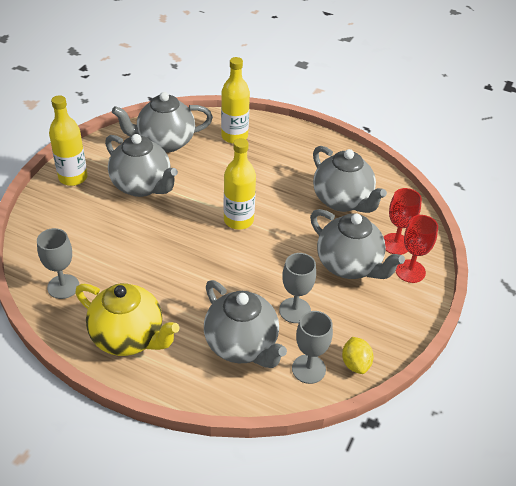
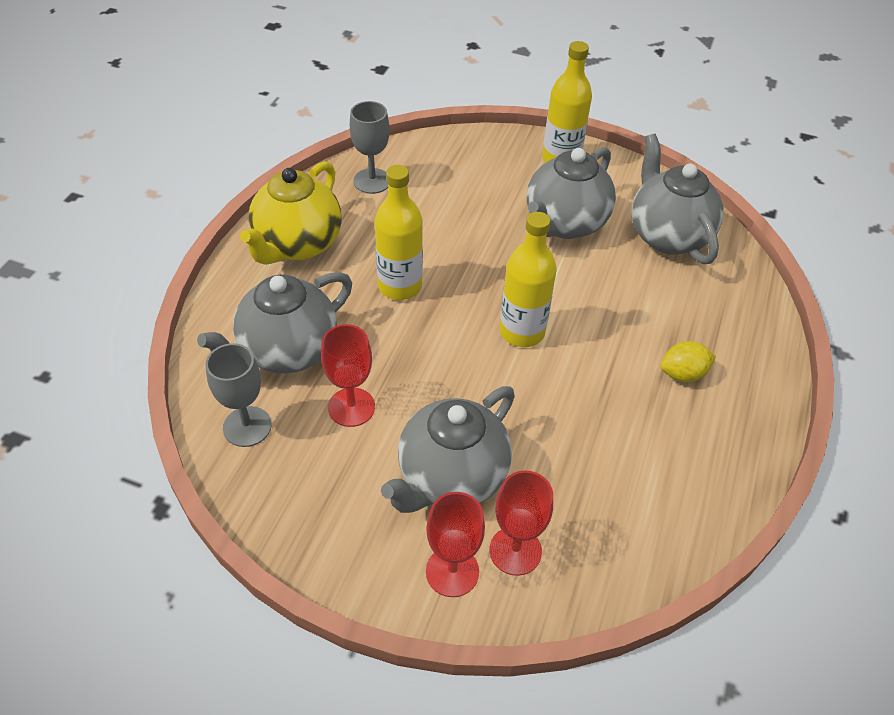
camera: 85 degrees right, 5 degrees up
(234, 136) = (717, 313): yellow bottle -> yellow bottle (400, 286)
(294, 310) = (351, 407): grey goblet -> red goblet
(342, 201) = (605, 468): grey teapot -> none
(355, 363) = (255, 484): yellow lemon -> yellow lemon (682, 374)

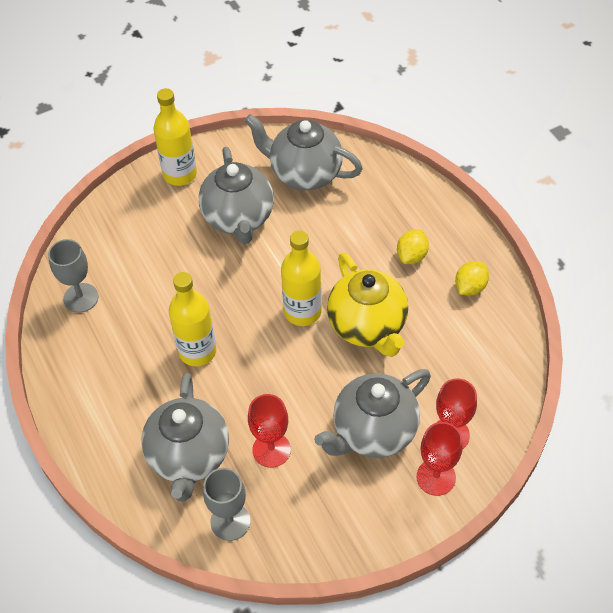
camera: 45 degrees left, 5 degrees up
(297, 245) = (95, 386): yellow teapot -> yellow teapot (368, 326)
(451, 477) = (373, 432): grey teapot -> grey teapot turned 60 degrees clockwise
(707, 448) = (470, 287): none -> yellow lemon

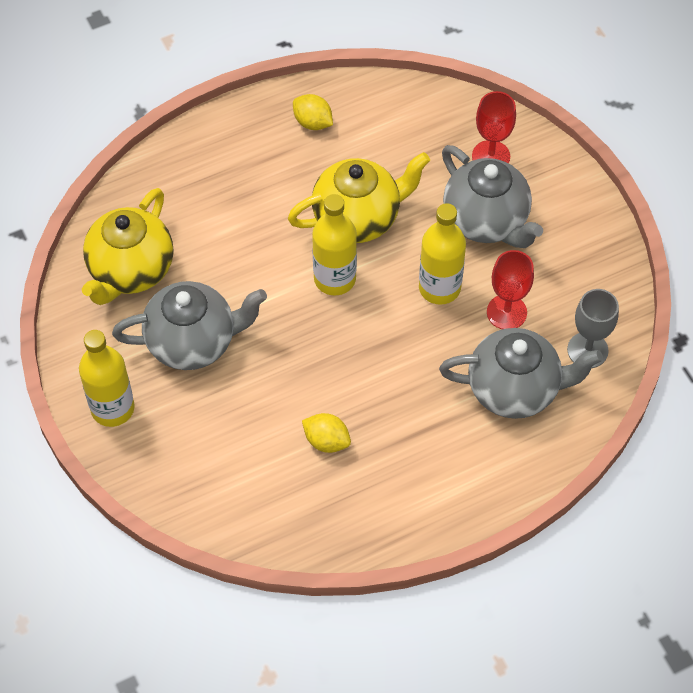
camera: 90 degrees left, 5 degrees up
(81, 298) = (298, 513): grey goblet -> none
(197, 351) = (382, 383): yellow bottle -> yellow bottle (439, 288)
(304, 173) = (130, 270): grey teapot -> yellow teapot
(412, 256) = (266, 171): yellow lemon -> yellow lemon (326, 441)
(436, 477) = (537, 172): red goblet -> none

